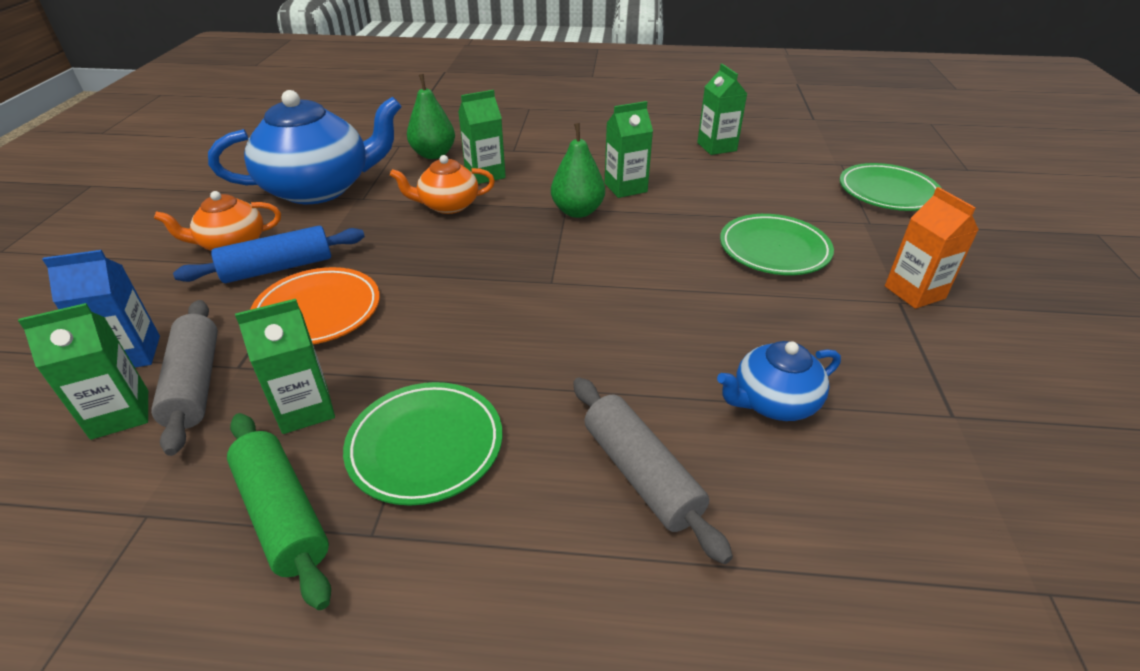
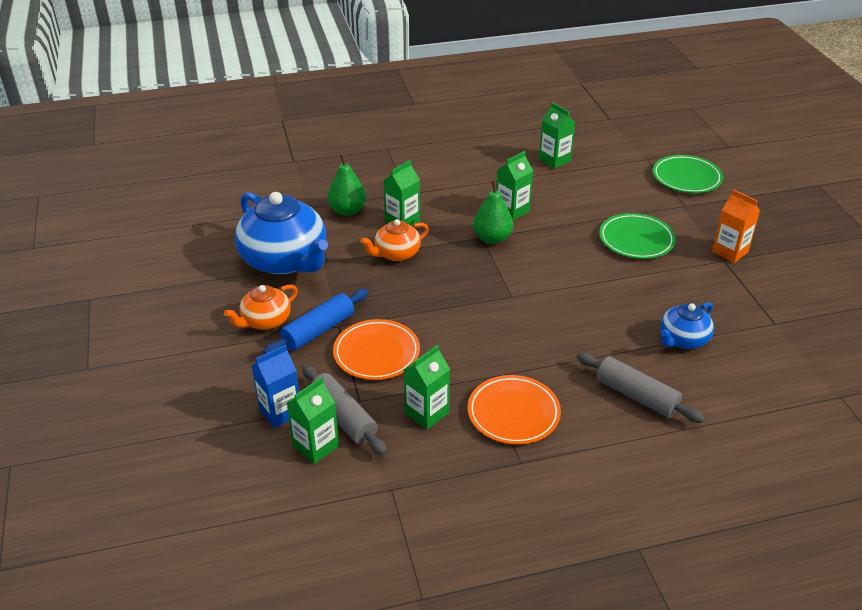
camera: 20 degrees left, 0 degrees up
(282, 514) = (466, 467): green rolling pin -> none
(320, 188) = (285, 260): blue teapot -> blue teapot turned 90 degrees clockwise
(425, 446) = (513, 413): green plate -> orange plate

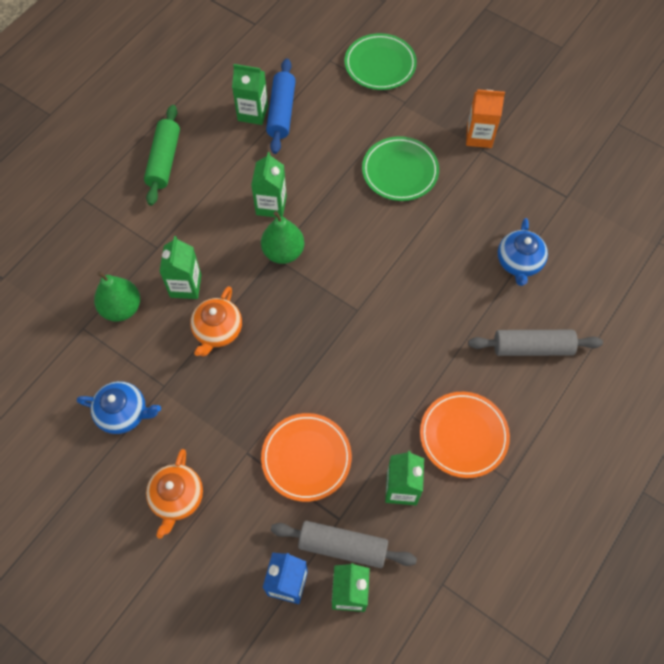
camera: 40 degrees left, 25 degrees up
(285, 260) = (124, 413): blue teapot -> blue teapot, size x0.52
(318, 330) = (234, 472): blue rolling pin -> blue rolling pin (281, 112)
(462, 155) = (164, 160): none -> green rolling pin

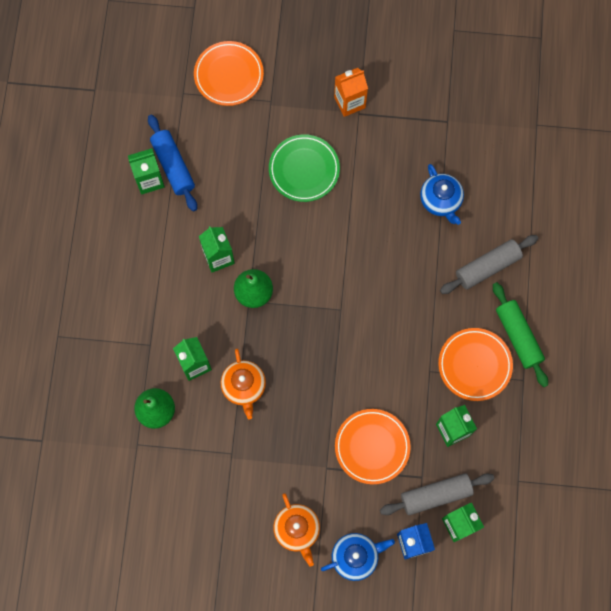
camera: 30 degrees left, 10 degrees up
(124, 413) = (215, 491): blue teapot -> blue teapot (355, 556)
(164, 160) = (103, 265): green rolling pin -> green rolling pin (518, 336)
(380, 65) = (229, 75): green plate -> orange plate

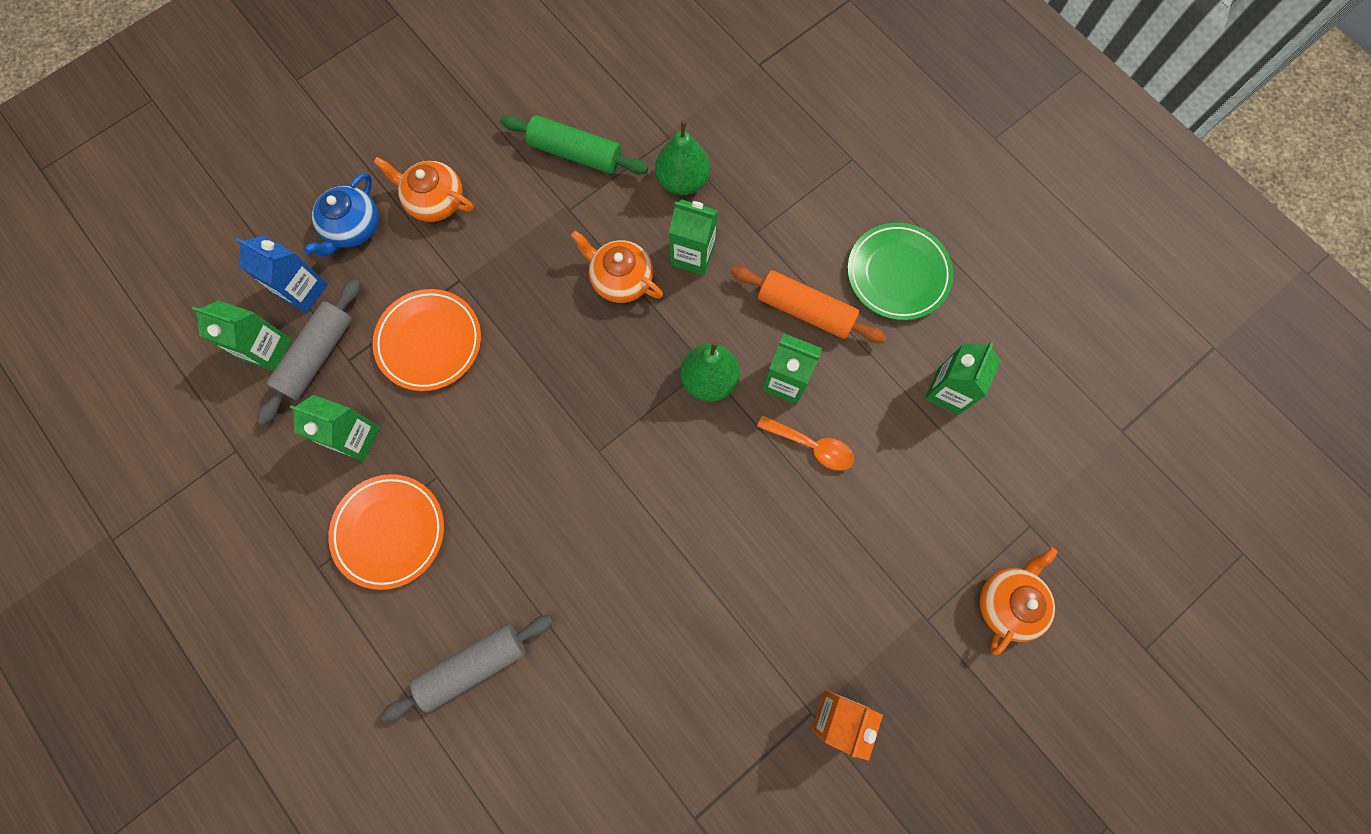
camera: 135 degrees right, 0 degrees up
(171, 281) = (805, 310): none -> orange rolling pin
(173, 166) = (942, 431): blue rolling pin -> none
(229, 75) = (1008, 602): orange plate -> orange teapot
(239, 216) = (812, 446): none -> orange spoon
(304, 169) = (800, 572): green plate -> green plate (898, 274)
(441, 200) = (604, 697): blue teapot -> none
(487, 267) = (473, 666): grey rolling pin -> grey rolling pin turned 45 degrees clockwise
(518, 336) = (365, 614): green rolling pin -> green rolling pin (575, 153)

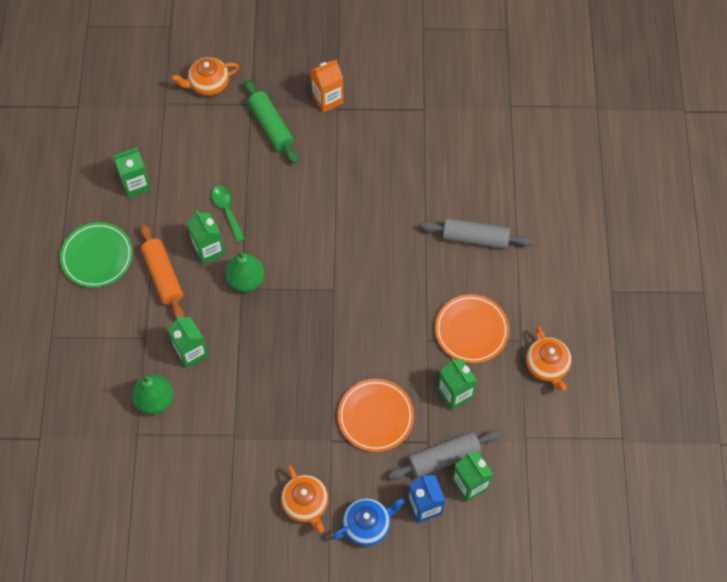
camera: 140 degrees left, 10 degrees down
(575, 153) = (198, 468): green rolling pin -> green rolling pin (271, 126)
(620, 279) = (242, 370): orange teapot -> orange teapot (547, 366)
(812, 446) = (227, 211): orange spoon -> green spoon

